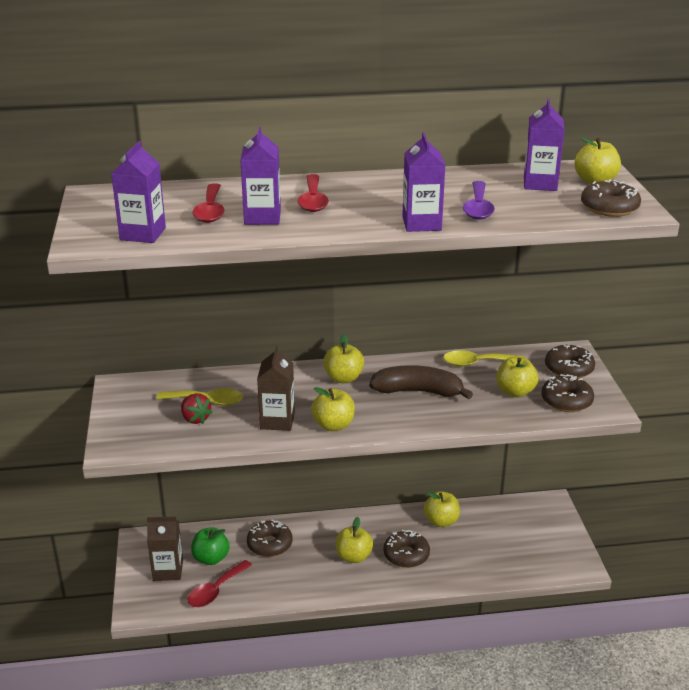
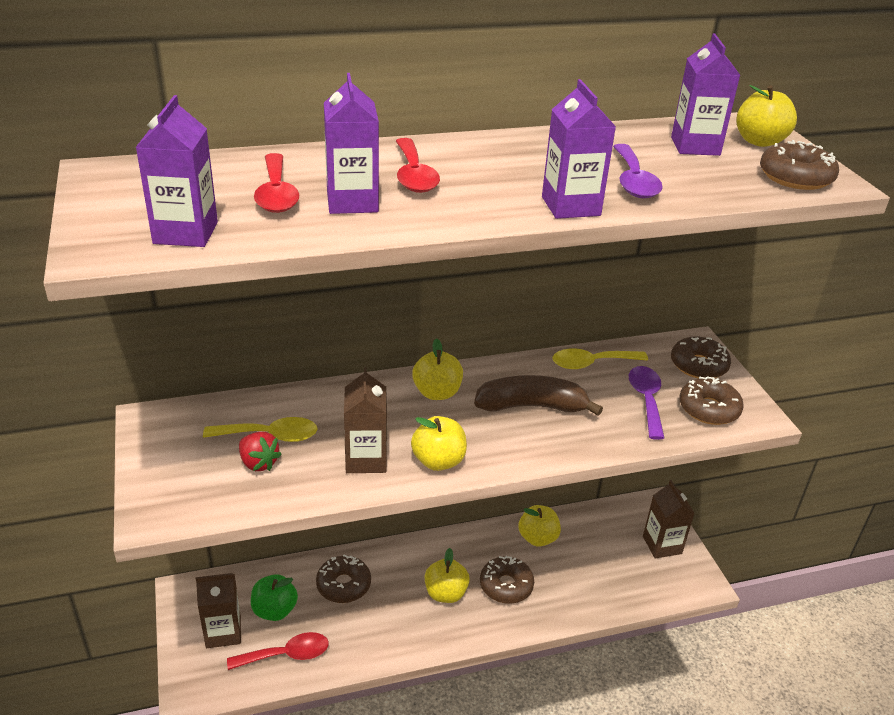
camera: 10 degrees left, 5 degrees up
(216, 590) = (286, 655): red spoon -> red spoon turned 135 degrees counterclockwise
(515, 392) = (646, 400): yellow apple -> purple spoon
(551, 534) = (662, 545): none -> brown carton

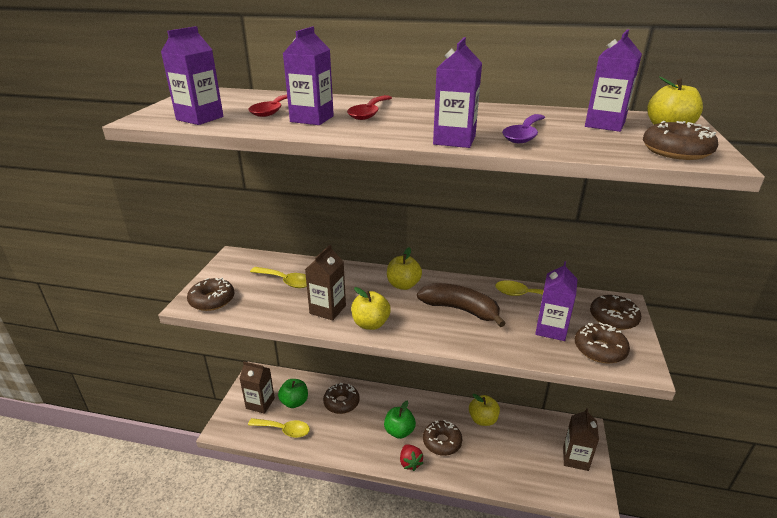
camera: 30 degrees right, 5 degrees down
(182, 500) = (212, 300): none -> brown donut
(258, 463) = (267, 293): red strawberry -> red strawberry (410, 463)
(286, 655) = (284, 430): red spoon -> yellow spoon
(445, 593) = (399, 431): yellow apple -> green apple
(646, 400) = (551, 329): purple spoon -> purple carton

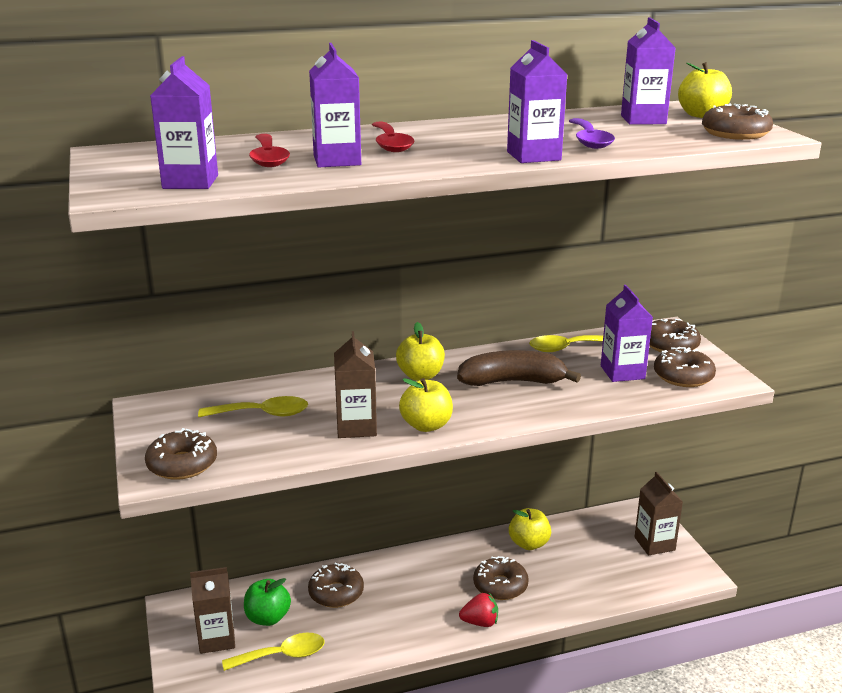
camera: 30 degrees left, 5 degrees down
(399, 431) = (440, 595): green apple -> none
(410, 463) = (480, 622): red strawberry -> red strawberry turned 45 degrees counterclockwise

